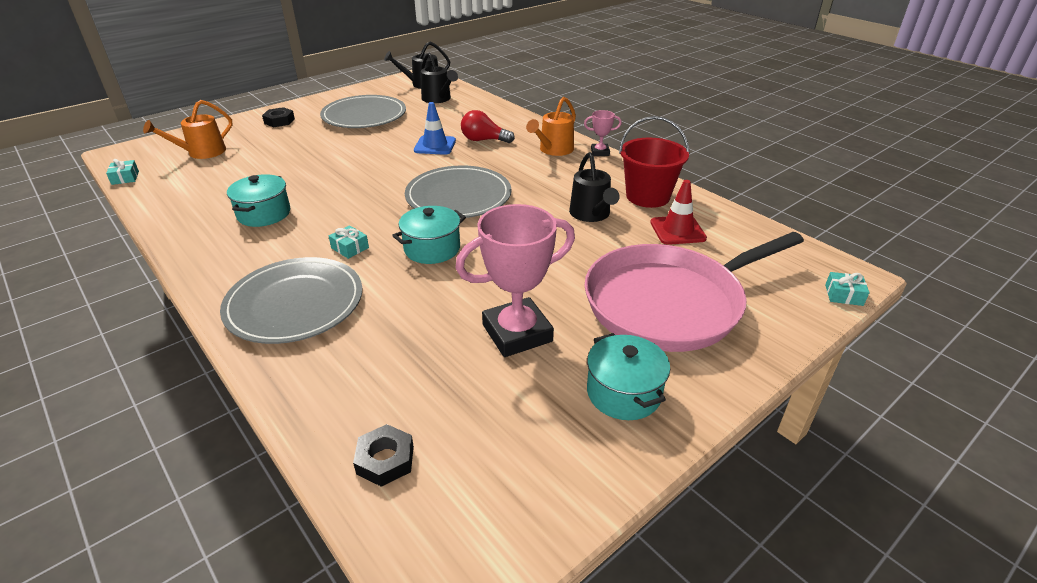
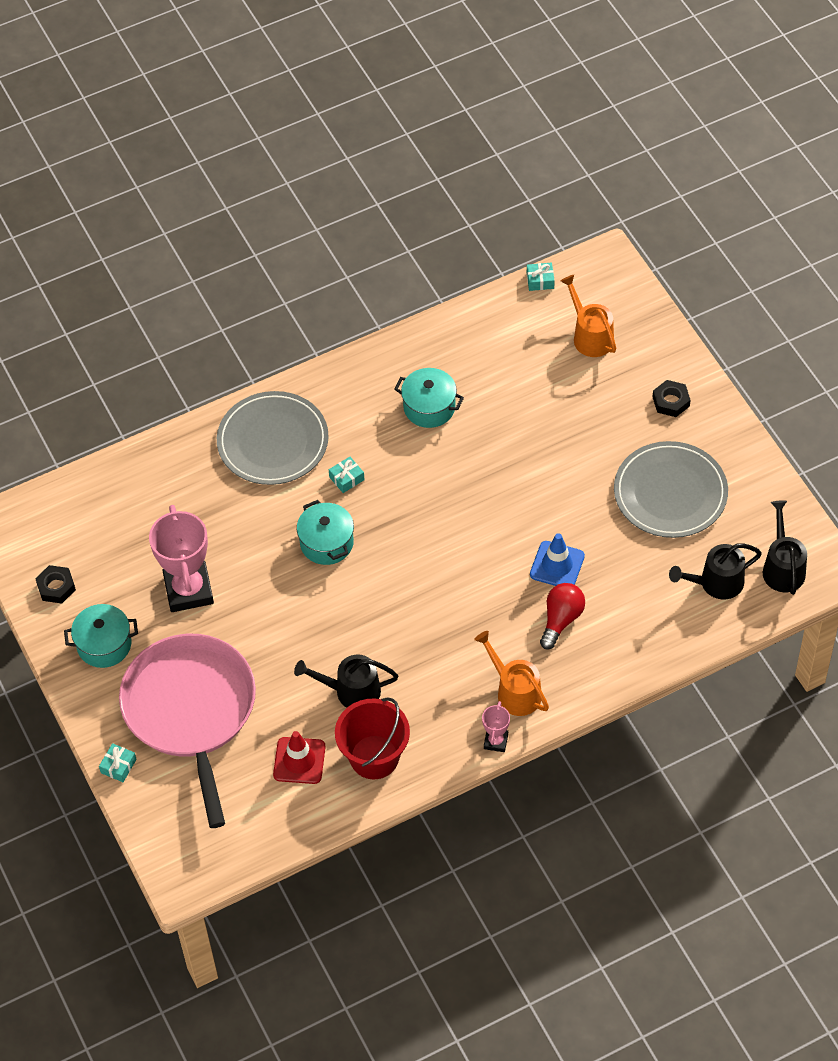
camera: 105 degrees right, 20 degrees up
(385, 460) = (94, 498): black nut -> black nut (56, 587)
(458, 196) = (422, 575): grey plate -> none
(843, 295) = (158, 855): turquoise gift -> turquoise gift (118, 766)

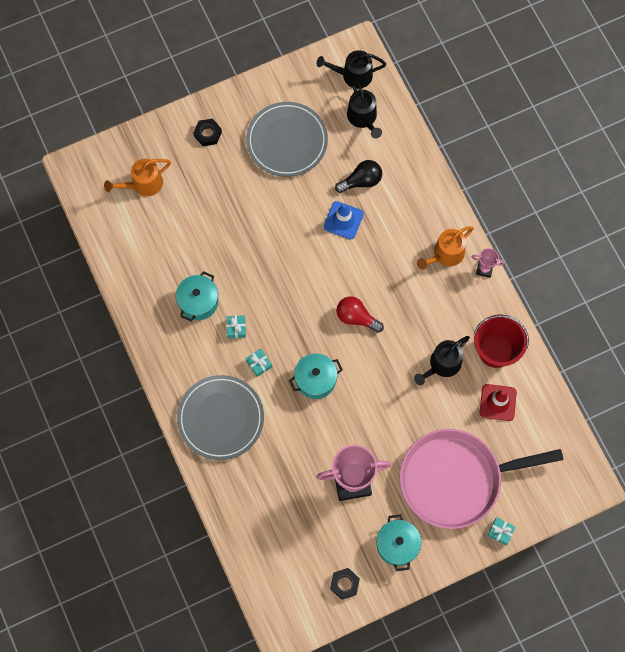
camera: 90 degrees left, 15 degrees up
(351, 691) = (442, 365): black watering can -> black watering can turned 45 degrees clockwise
(540, 280) = (87, 216): turquoise gift -> turquoise gift (236, 328)
(561, 620) = (388, 220): red light bulb -> red light bulb (356, 318)
(618, 584) = (361, 181): none -> black light bulb

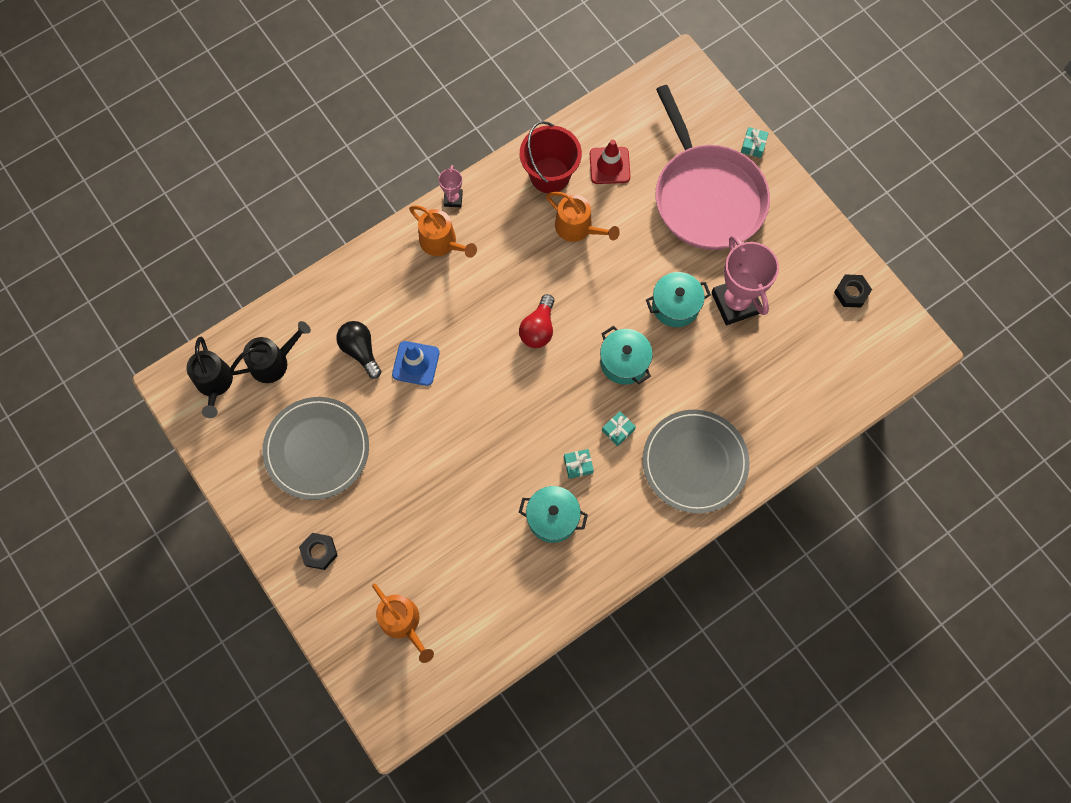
camera: 100 degrees left, 0 degrees up
(397, 545) = (794, 245): turquoise pot -> turquoise pot (675, 306)
(442, 365) = (577, 228): black watering can -> orange watering can

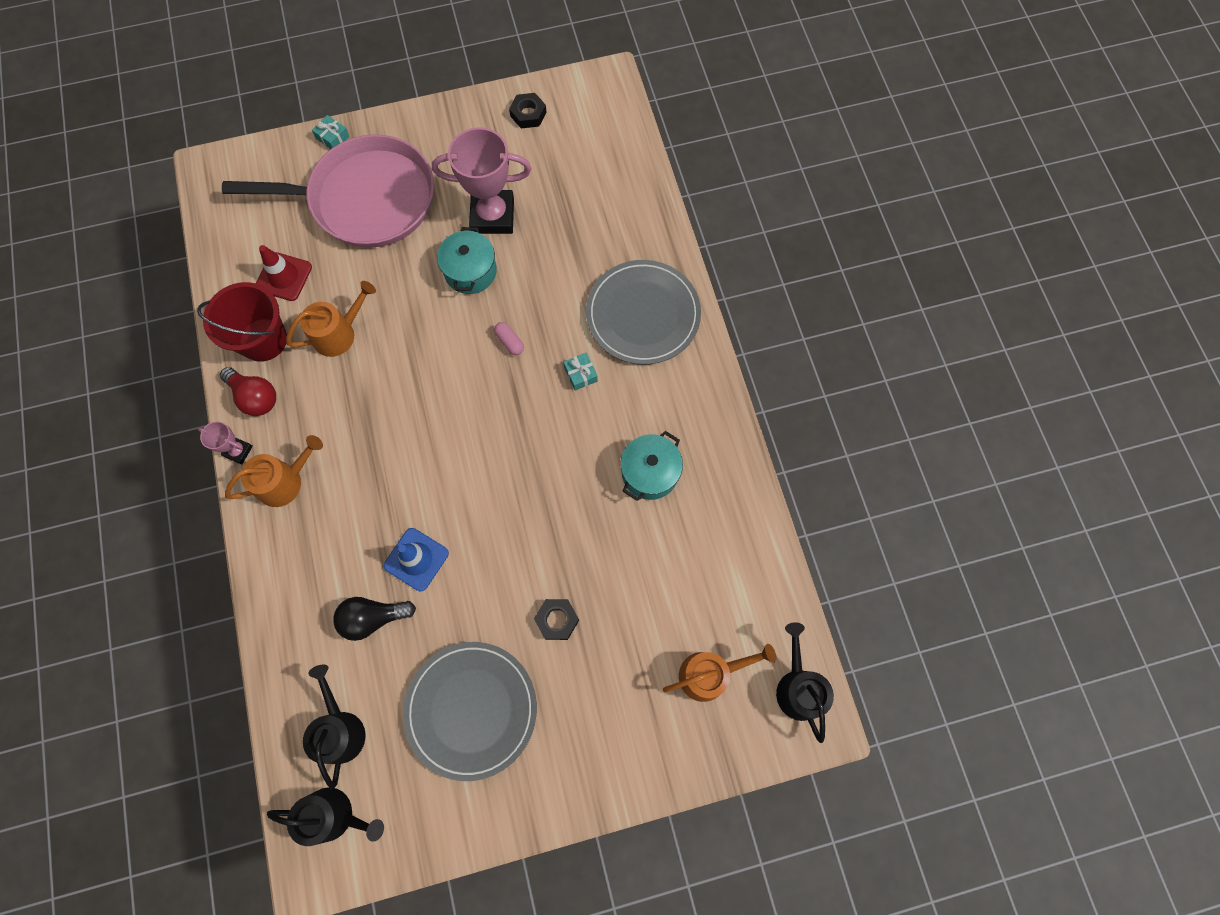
camera: 70 degrees left, 0 degrees up
(319, 552) = (595, 746): black nut -> black nut (557, 620)
(415, 698) = (798, 687): none -> black watering can
(538, 329) = (434, 413): red light bulb -> red light bulb (255, 397)
(578, 465) = (603, 427): turquoise gift -> none
(624, 362) = (509, 342): turquoise pot -> pink capsule

